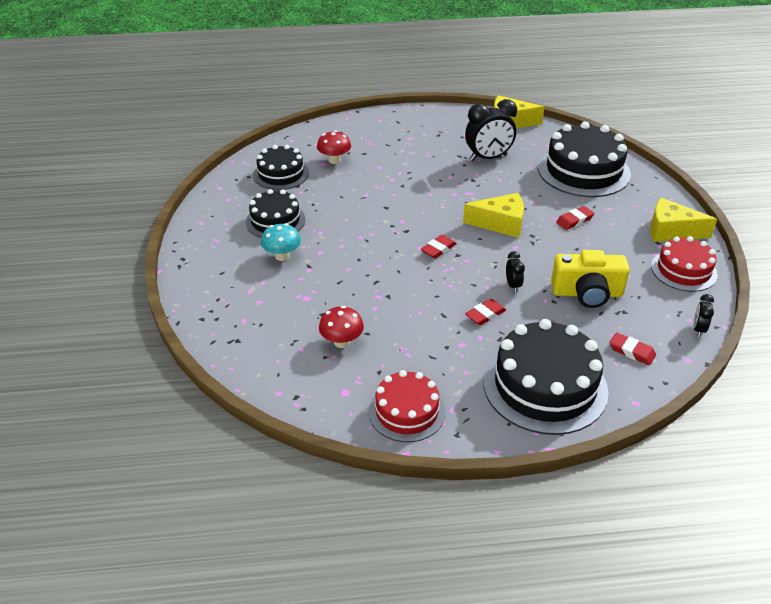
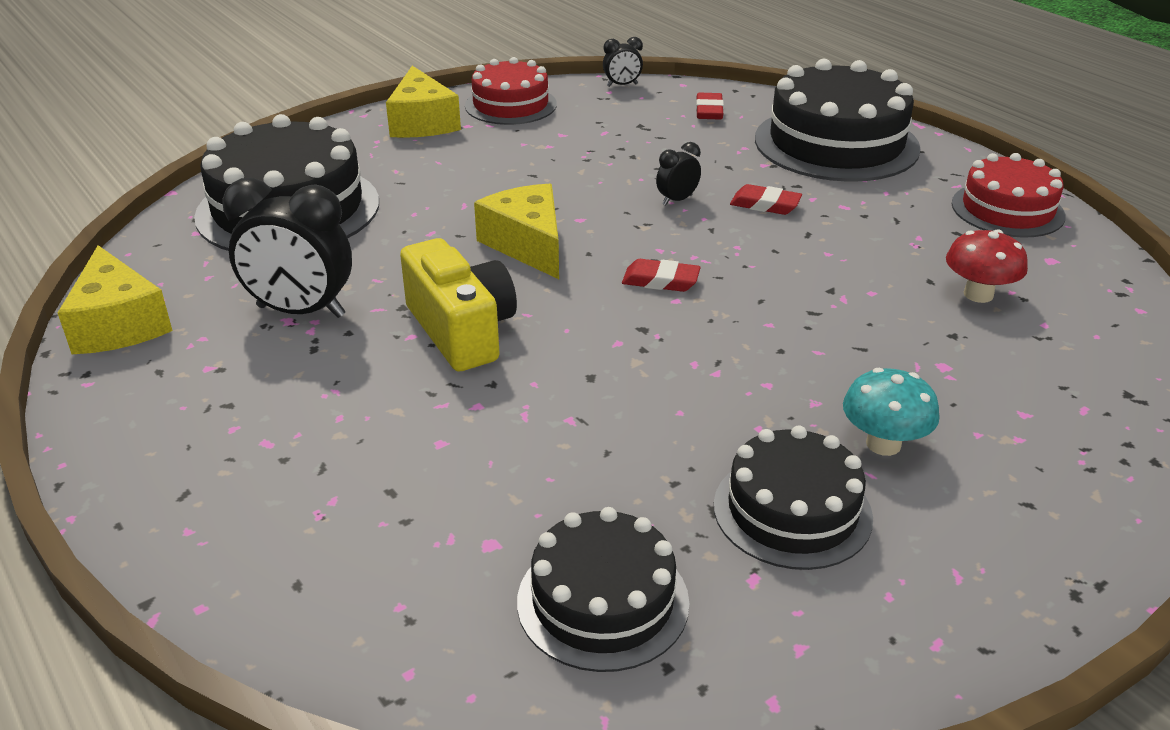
camera: 120 degrees left, 5 degrees down
(334, 160) = (461, 529): red mushroom -> none
(488, 158) = (301, 311): black clock -> black clock turned 150 degrees clockwise
(574, 220) = (458, 189): red eraser -> none
(587, 293) = (631, 150): yellow camera -> yellow camera (461, 330)

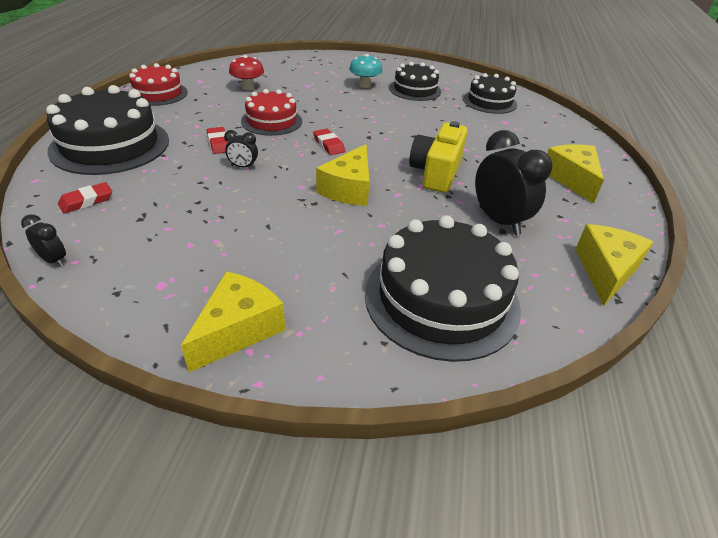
camera: 135 degrees left, 5 degrees up
(238, 456) = (572, 179): none -> yellow cheese
(510, 105) = (152, 299): red cake -> red cake (271, 121)

